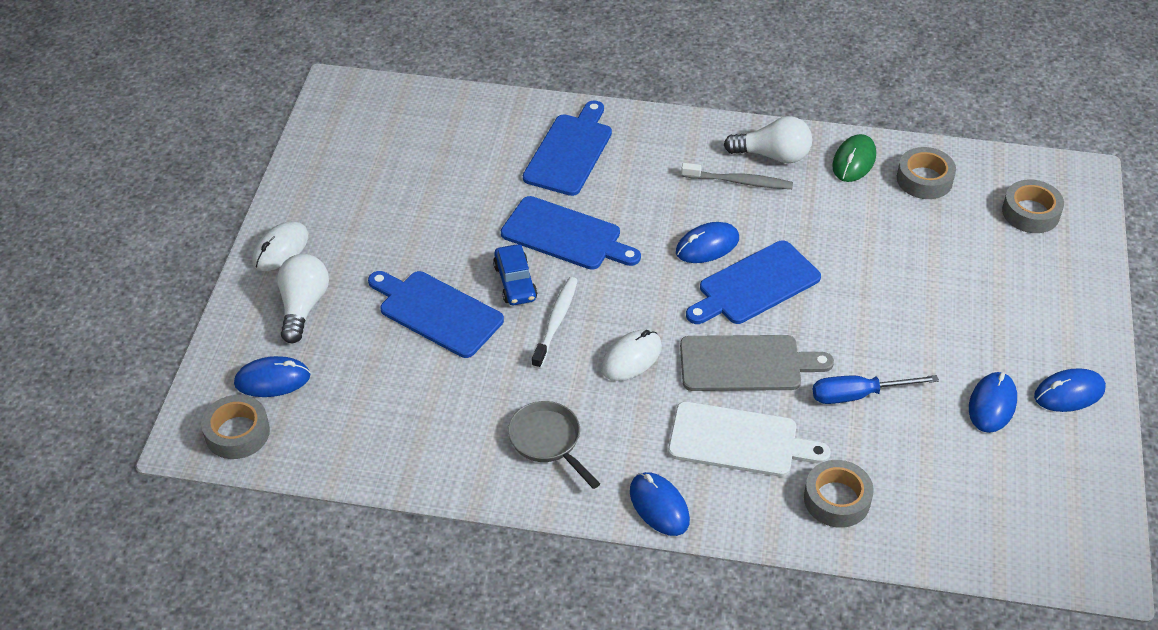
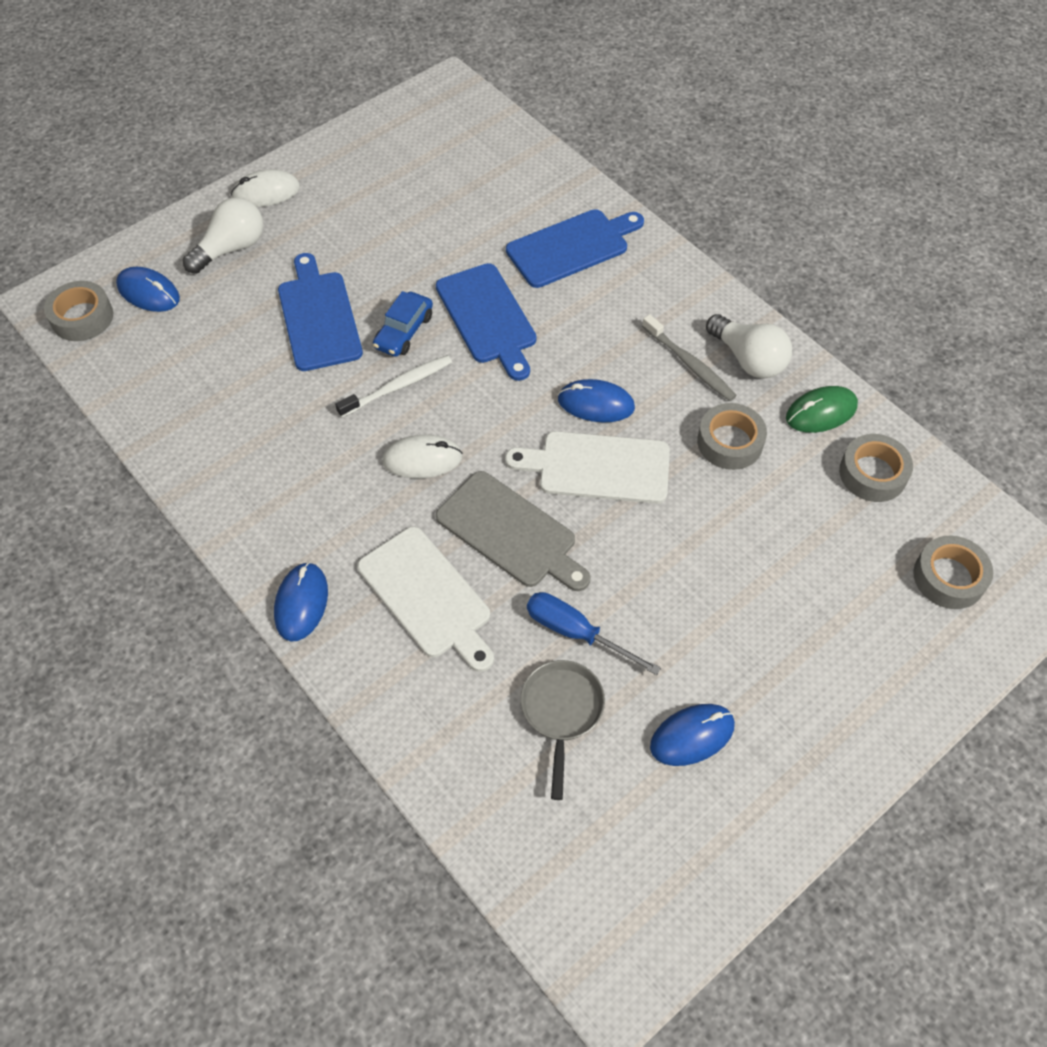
camera: 40 degrees right, 10 degrees up
(548, 441) = (280, 483): grey pan -> grey pan (561, 712)
(755, 285) = (598, 467): blue cutting board -> white cutting board
(837, 499) = (450, 713): grey tape -> grey tape (730, 442)
(1069, 393) = (783, 783): blue mouse -> none

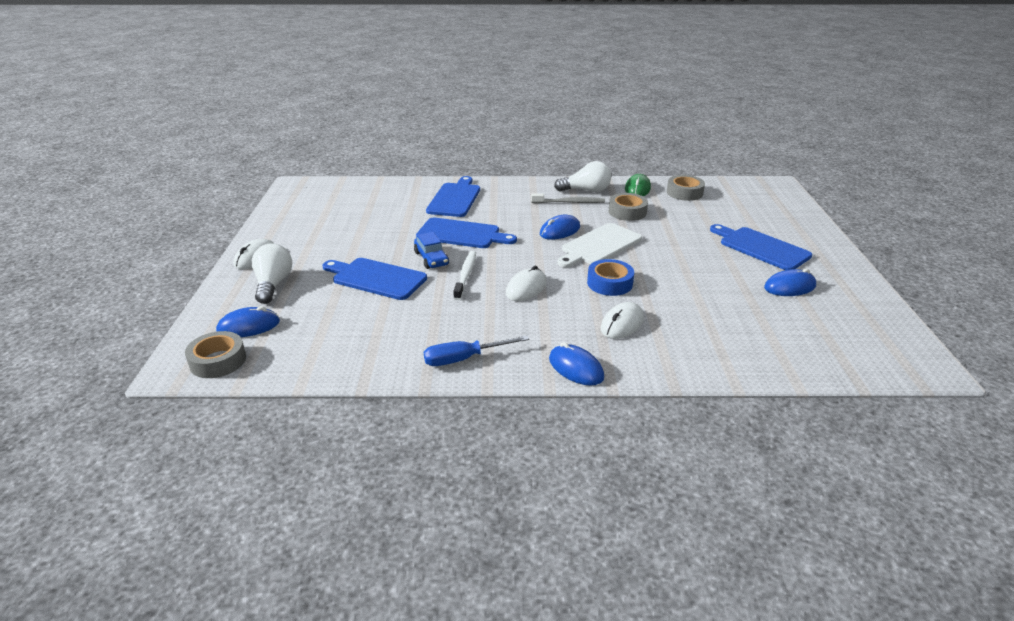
camera: 50 degrees left, 25 degrees down
(427, 596) = (622, 324): white cutting board -> white mouse
(510, 532) = (609, 283): grey cutting board -> blue tape
(561, 712) = (742, 315): grey pan -> none
(576, 633) = (695, 291): blue screwdriver -> blue screwdriver (464, 359)
(692, 736) = (789, 287): blue mouse -> blue mouse turned 60 degrees clockwise
(782, 652) = (761, 248): none -> blue cutting board
(949, 577) = (757, 200): grey tape -> none

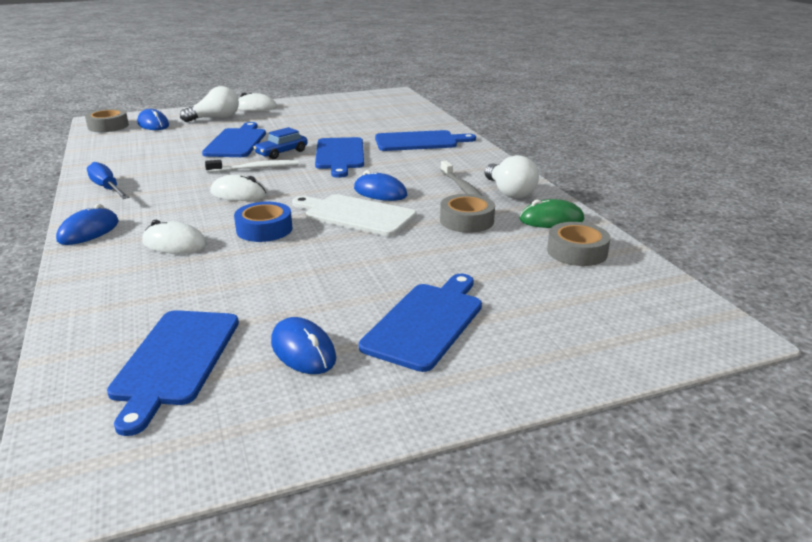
camera: 70 degrees right, 5 degrees down
(800, 330) = (175, 360): none -> blue cutting board

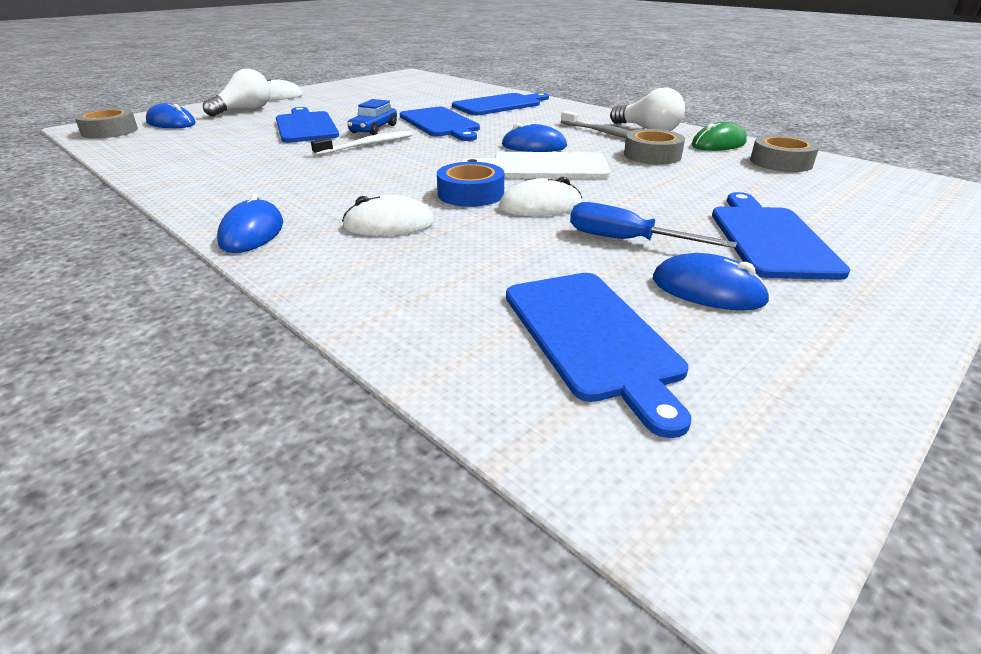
camera: 25 degrees left, 5 degrees up
(107, 188) = (207, 187): blue screwdriver -> blue screwdriver (626, 240)
(239, 194) = (386, 168): white mouse -> white mouse (540, 206)

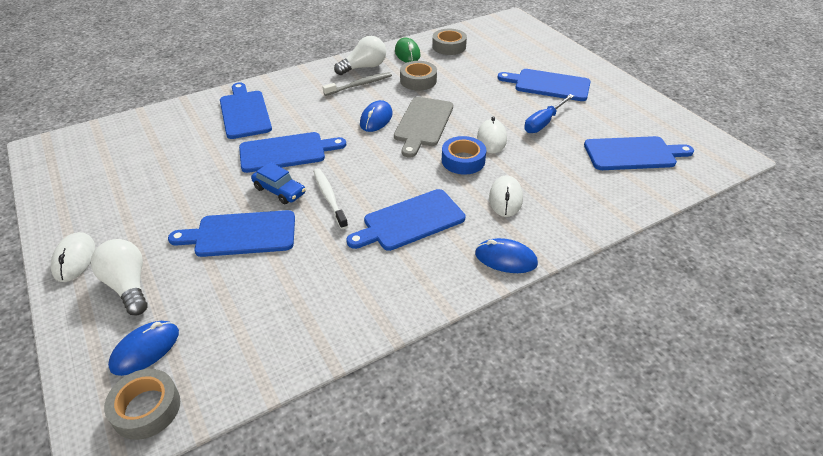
camera: 75 degrees left, 10 degrees up
(330, 179) = (410, 221): none -> blue cutting board
(544, 167) = (423, 124): white cutting board -> grey cutting board
(707, 290) = (596, 116): blue mouse -> none

